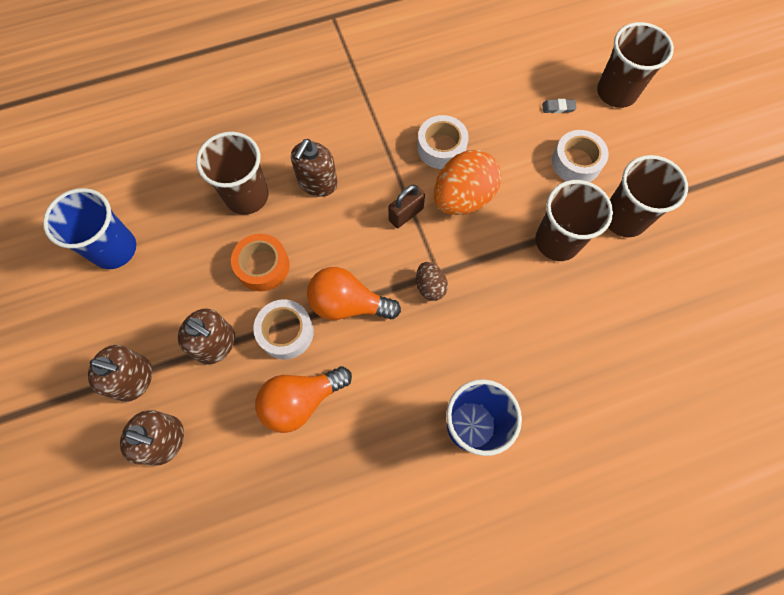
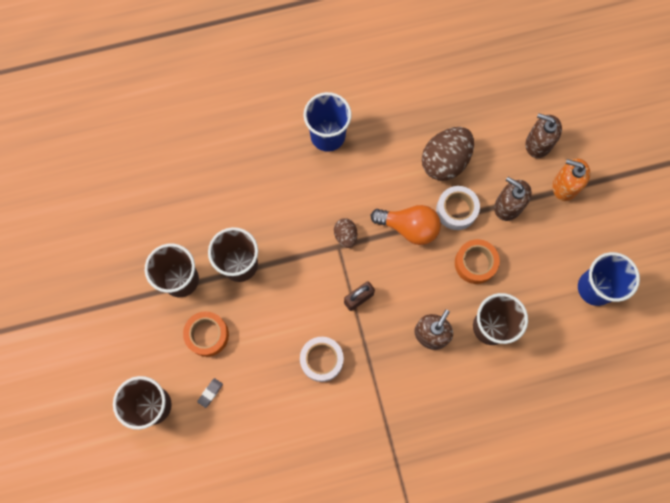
camera: 175 degrees left, 5 degrees up
(134, 379) = (565, 186): brown soap dispenser -> orange soap dispenser
(301, 400) = (445, 161): orange light bulb -> brown egg
(463, 198) = (309, 309): orange egg -> none
(558, 108) = (210, 393): grey eraser -> grey eraser turned 60 degrees counterclockwise
(576, 162) = (207, 335): white tape -> orange tape

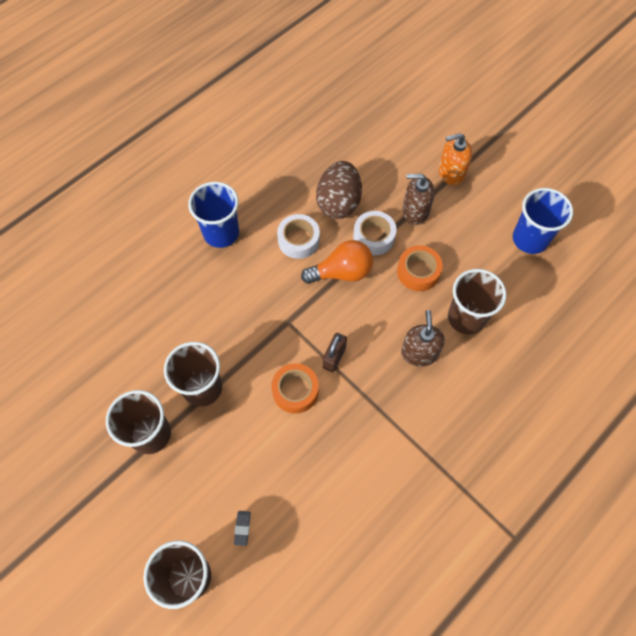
camera: 30 degrees left, 10 degrees down
(207, 335) = (207, 472): orange tape -> orange tape (295, 391)
(321, 360) = (334, 432): white tape -> white tape (298, 240)
(345, 236) = (288, 309): brown egg -> none
(538, 143) = (407, 151): brown soap dispenser -> none

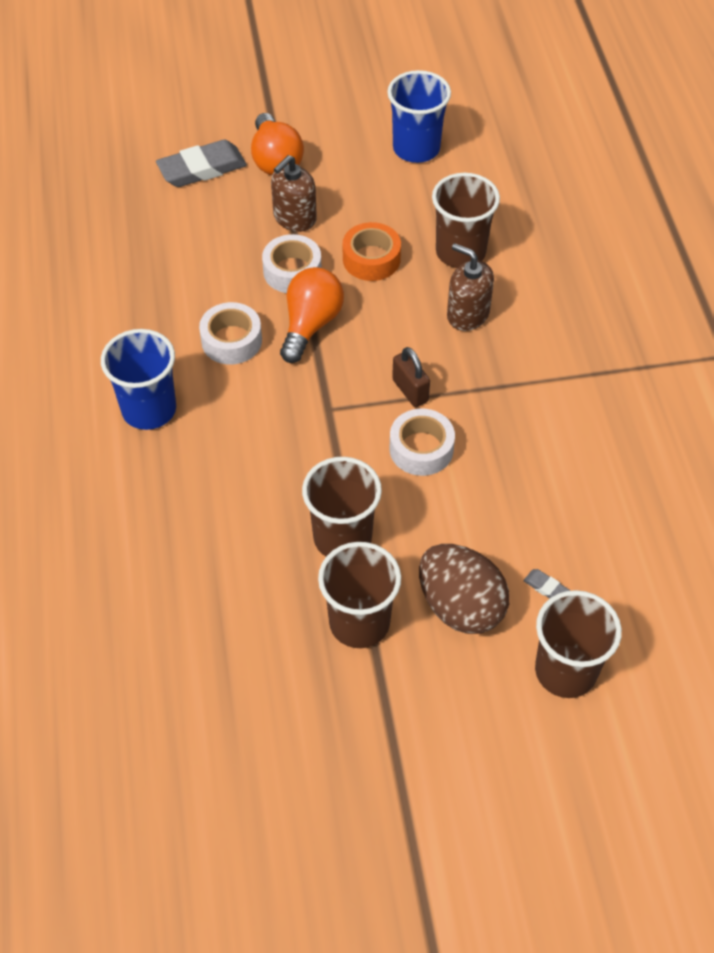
camera: 55 degrees left, 10 degrees down
(295, 391) = (421, 449): orange tape -> white tape
(338, 203) = (217, 277): brown egg -> brown egg (460, 606)
(411, 142) = (202, 168): none -> grey eraser
(451, 172) = (275, 160): orange soap dispenser -> orange light bulb

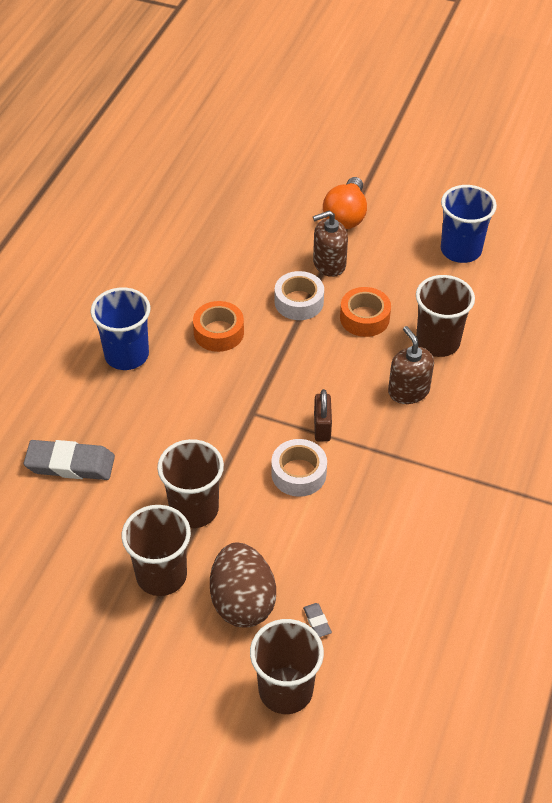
camera: 30 degrees right, 5 degrees down
(202, 168) = (287, 201): grey eraser -> grey eraser (70, 464)
(231, 340) = (218, 332): white tape -> orange tape
(310, 325) = (283, 346): orange light bulb -> none

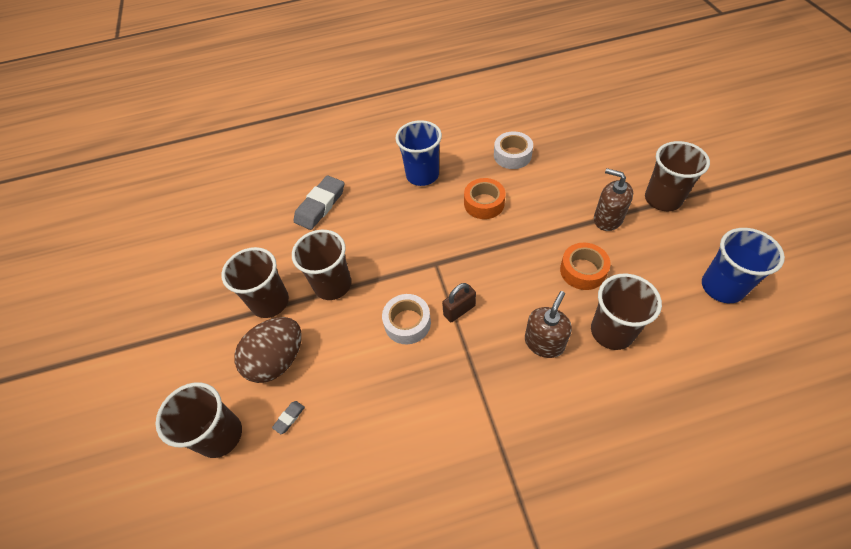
camera: 60 degrees right, 5 degrees up
(70, 464) = (320, 205): grey eraser -> grey eraser turned 60 degrees clockwise
(299, 302) = (555, 225): white tape -> white tape (512, 155)
(346, 216) = (663, 199): orange light bulb -> brown cup

